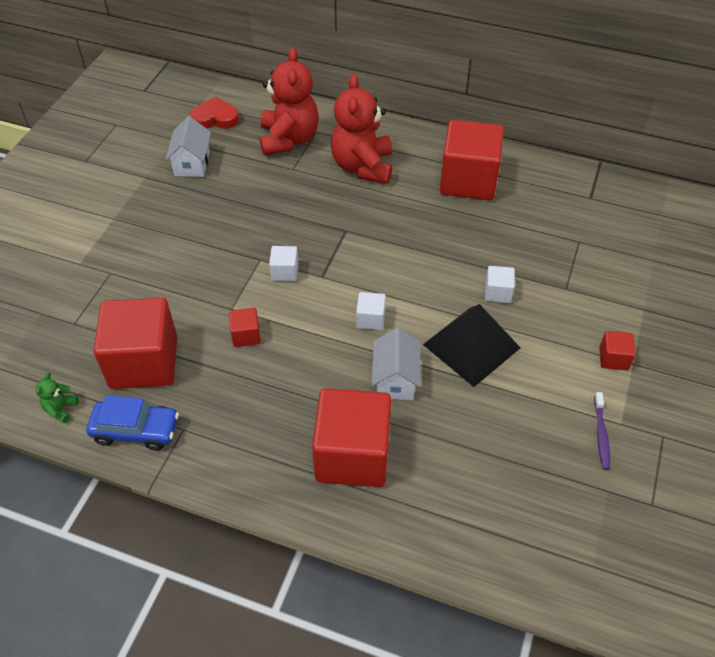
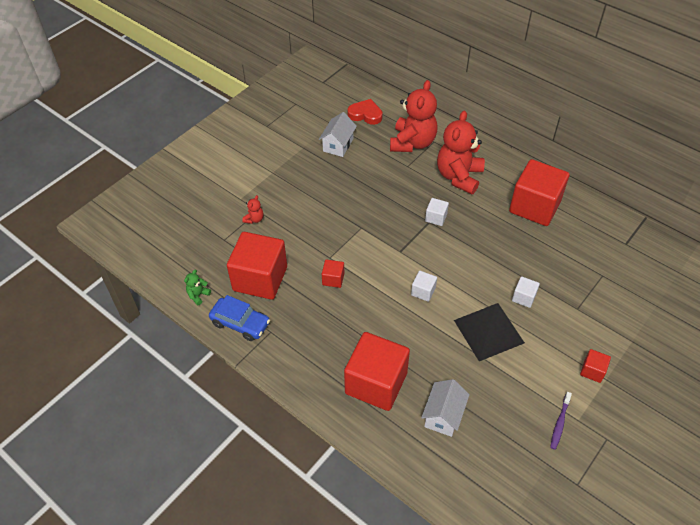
camera: 20 degrees right, 0 degrees up
(108, 285) = (254, 219): none -> red teddy bear
(285, 272) = (375, 241): white cube -> white cube (436, 217)
(395, 379) = (424, 339): white house -> white house (443, 416)

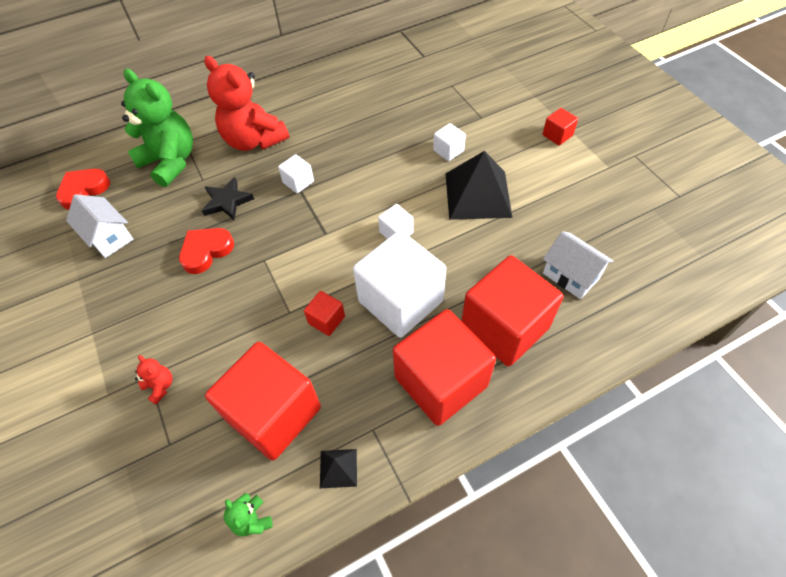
camera: 65 degrees left, 5 degrees up
(240, 323) = (338, 468): blue car -> black pyramid
(352, 195) = (206, 251): none -> red heart
(367, 314) = (400, 301): none -> white cube
(397, 187) = (227, 201): none -> black star
(412, 143) = (170, 162): red teddy bear -> green teddy bear
(534, 206) = (338, 98): red cube -> red cube (441, 381)
(560, 423) = (608, 182): purple toothbrush -> none

